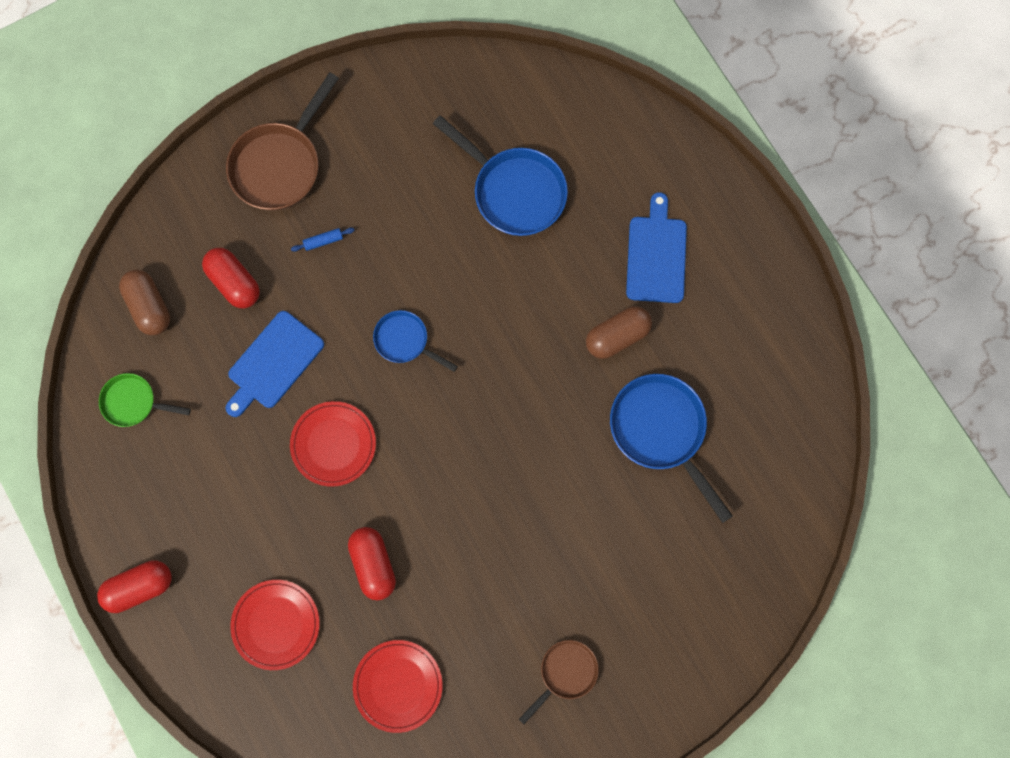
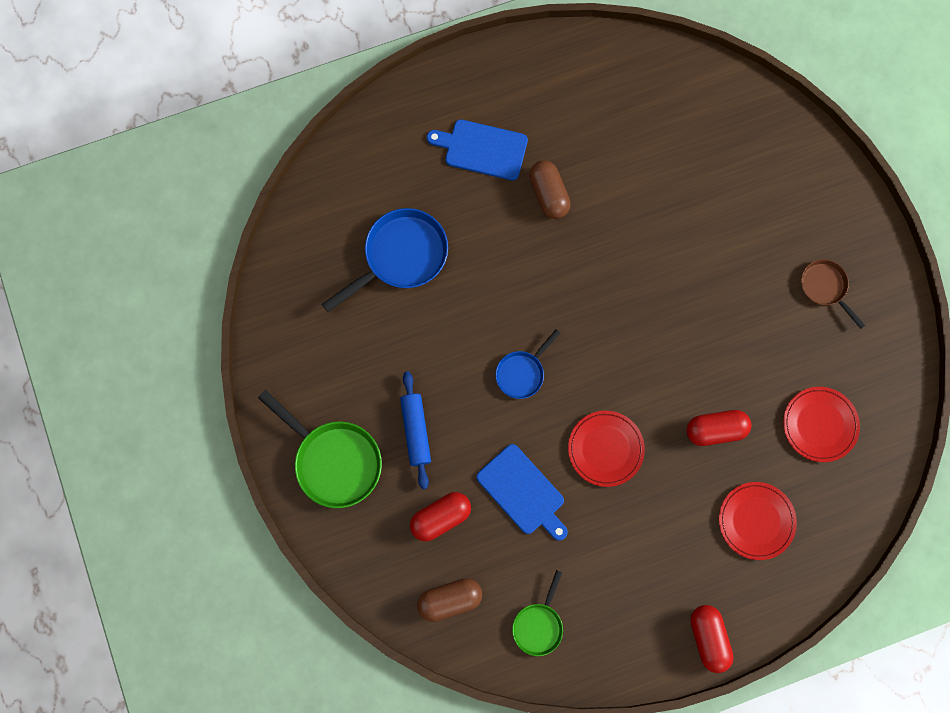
camera: 80 degrees left, 0 degrees up
(280, 165) = (333, 460): brown pan -> green pan
(323, 241) = (416, 431): blue rolling pin -> blue rolling pin, size x1.95
(661, 431) = (636, 175): blue pan -> none

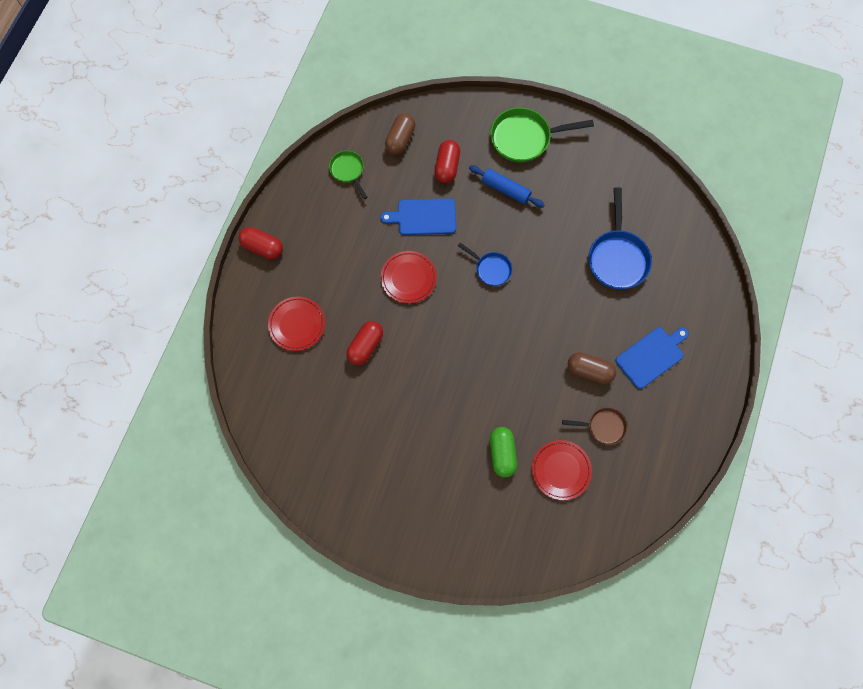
camera: 130 degrees right, 5 degrees down
(522, 373) = (491, 269): blue pan -> blue pan turned 135 degrees clockwise
(701, 212) = (502, 454): none -> green capsule
(819, 425) = (315, 408): red plate -> red plate (561, 470)
(825, 287) = (391, 487): brown pan -> brown pan (603, 427)

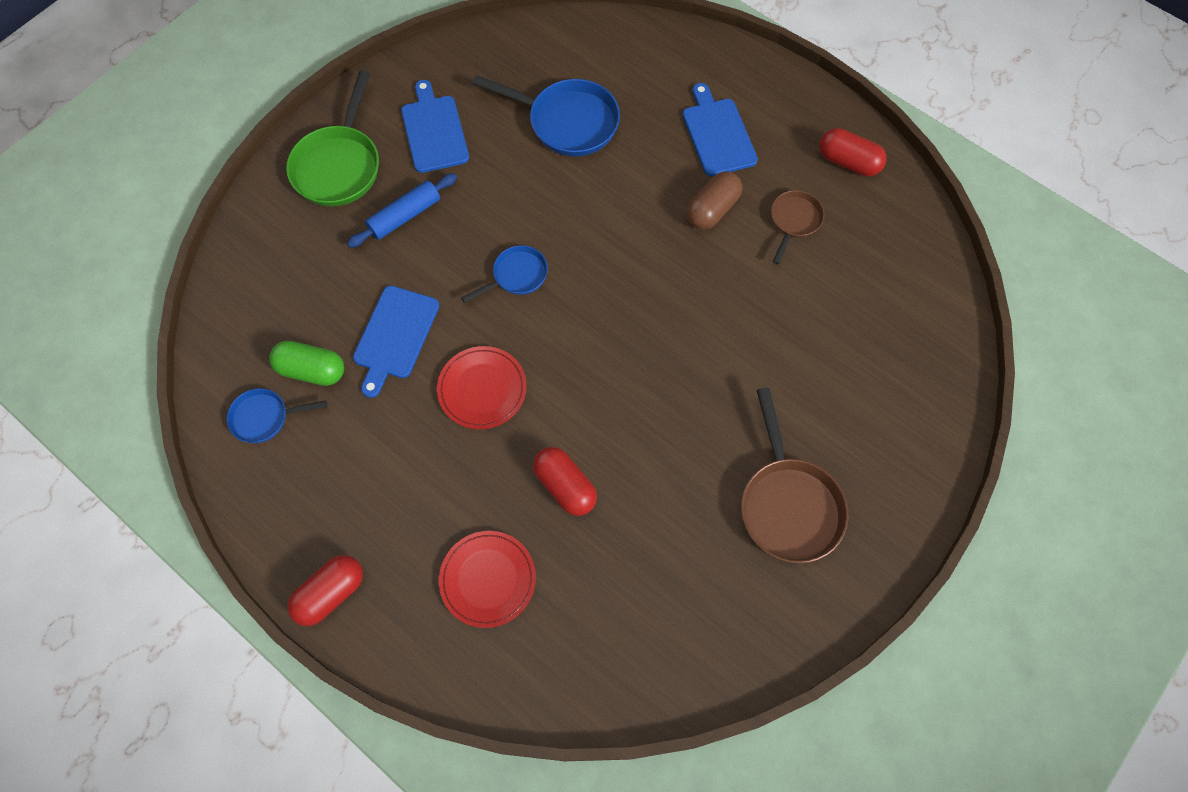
camera: 70 degrees left, 5 degrees down
(348, 171) = (265, 418): green pan -> blue pan
(400, 139) = (252, 326): brown capsule -> none
(400, 479) = (788, 504): none -> brown pan
(447, 167) = (330, 278): red capsule -> red capsule (848, 162)
(502, 454) = (793, 355): green capsule -> green capsule (312, 370)
(561, 470) = (838, 291): red plate -> none
(574, 181) = (434, 131): none -> blue cutting board

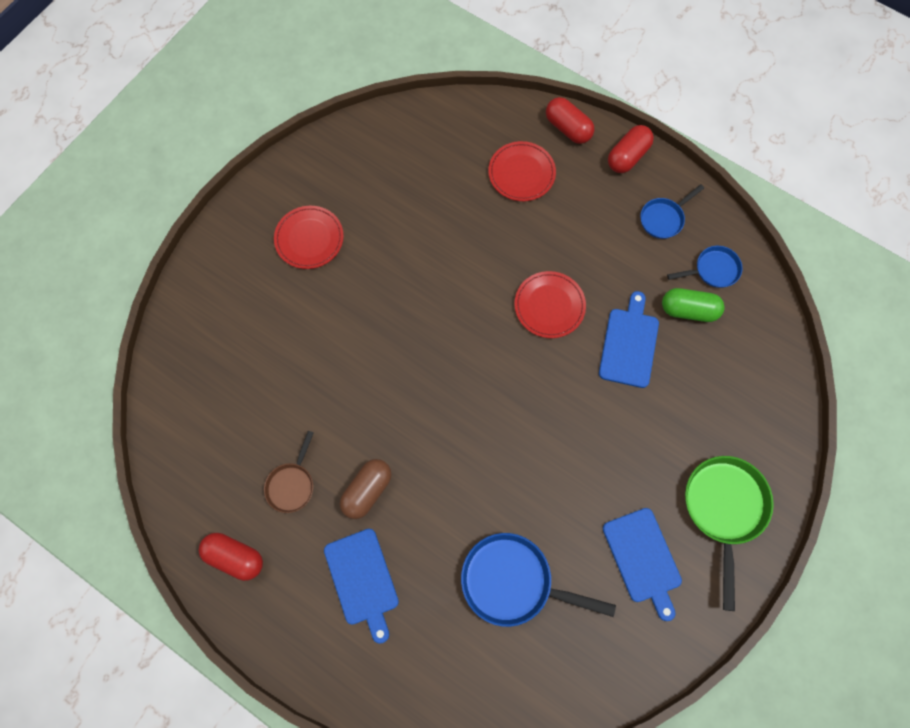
camera: 175 degrees right, 5 degrees up
(405, 216) = (648, 459): blue rolling pin -> none
(516, 276) = (537, 407): blue pan -> blue pan (663, 218)
(565, 486) = (475, 238): red capsule -> red capsule (568, 128)
(788, 504) = (309, 239): brown pan -> red plate

